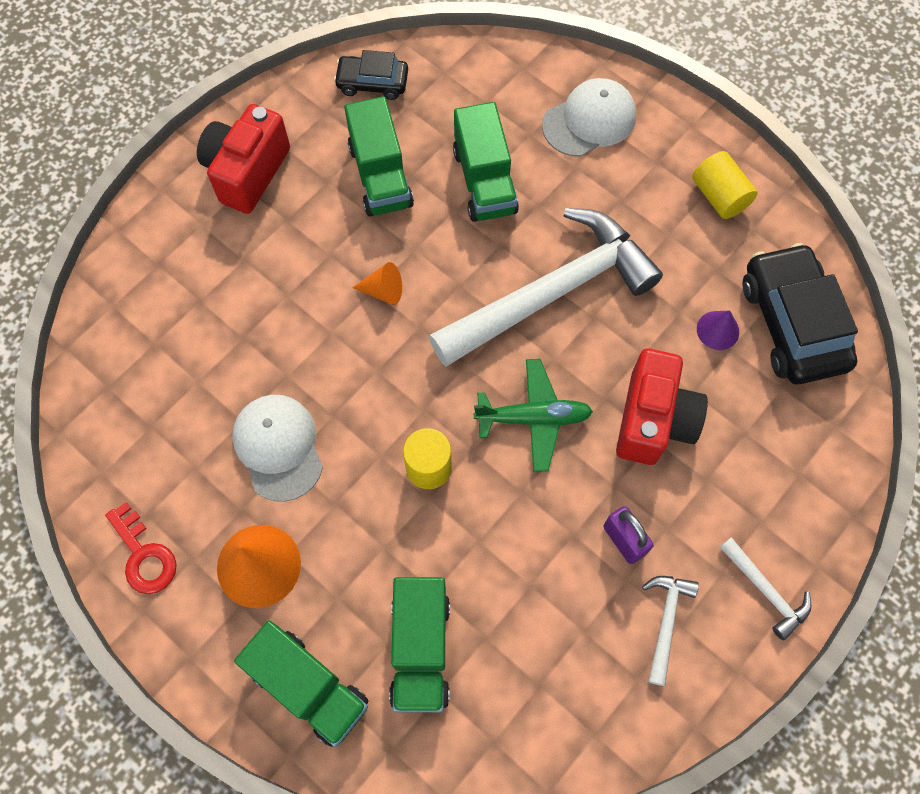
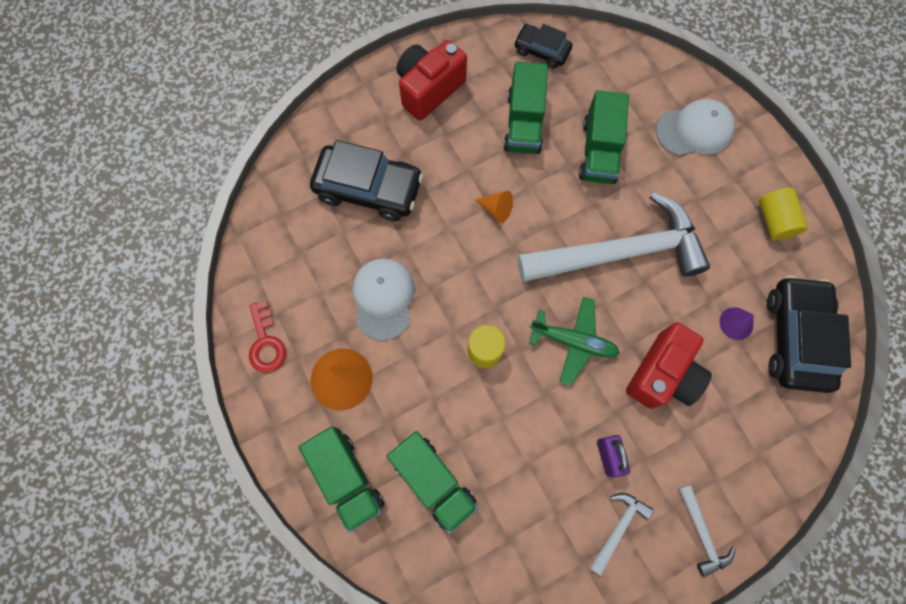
camera: 20 degrees right, 5 degrees up
(212, 318) = (369, 189): none -> black car
(420, 649) = (433, 481): green truck -> green truck turned 60 degrees counterclockwise

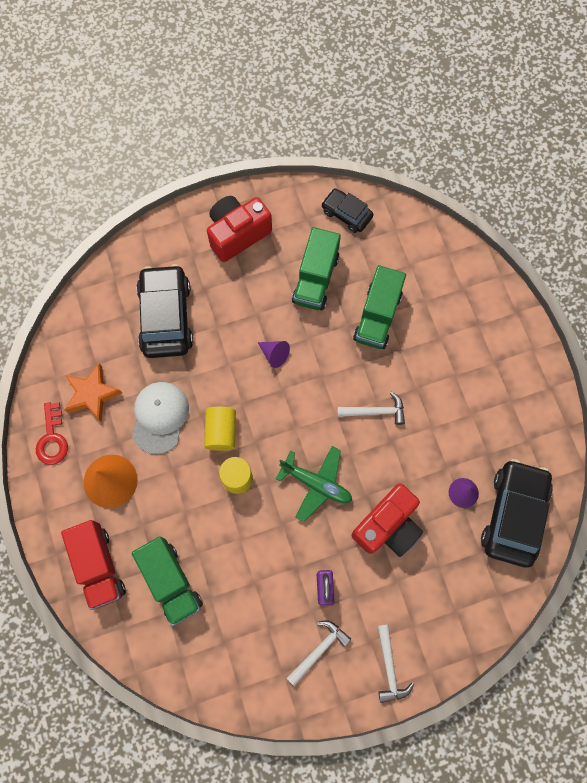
camera: 10 degrees right, 0 degrees up
(302, 286) = (92, 394): none -> orange star
(347, 478) = (99, 566): green truck -> red truck
(369, 189) = (166, 317): black car -> black car turned 120 degrees counterclockwise
(496, 209) = (274, 354): orange cone -> purple cone
(620, 252) = (375, 411): white hammer -> white hammer, size x0.41
(694, 130) = (468, 311): white cap -> none
(774, 220) = (520, 406): yellow cylinder -> yellow cylinder (221, 432)

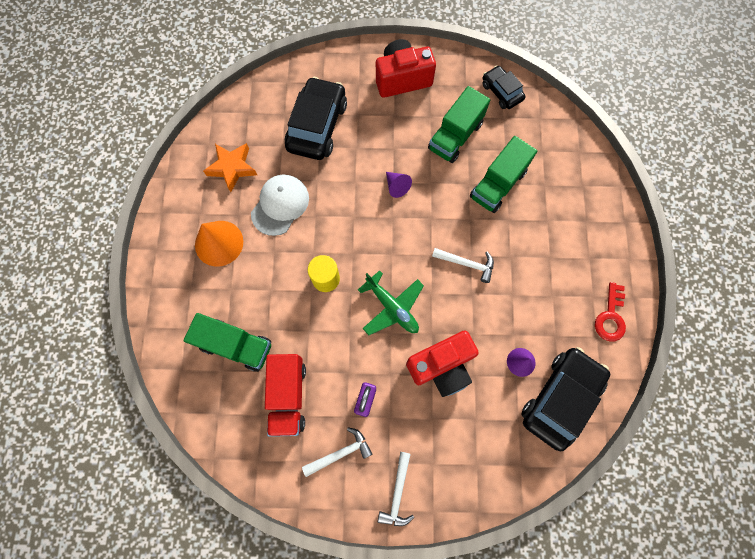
camera: 20 degrees right, 0 degrees up
(52, 438) = (186, 192): red key -> red key (610, 317)
(99, 566) = (181, 310): red truck -> red truck (288, 396)
(171, 581) = (236, 345): green truck -> green truck turned 60 degrees counterclockwise
(221, 432) = (327, 235): yellow cylinder -> none

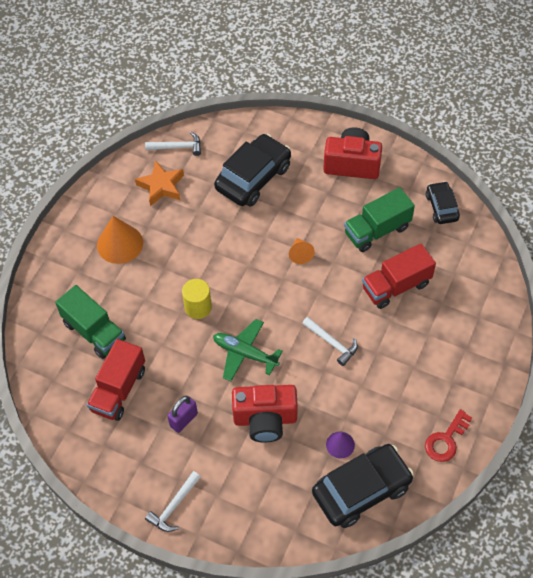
camera: 25 degrees right, 15 degrees down
(280, 205) = (188, 232): white cap -> none
(340, 453) = (141, 453): white hammer -> white hammer (178, 147)
(392, 307) = (245, 353): green plane -> green plane turned 135 degrees clockwise
(396, 186) = (300, 254): purple cone -> orange cone
(497, 184) = (396, 286): green truck -> red truck

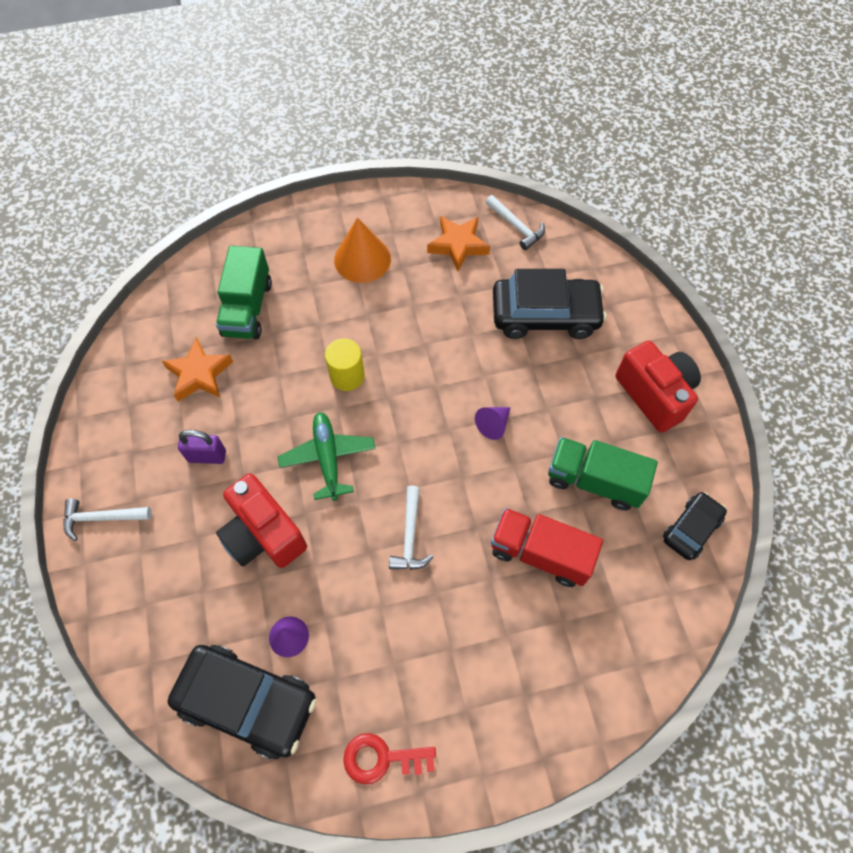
camera: 50 degrees right, 5 degrees up
(118, 389) = (199, 374): red truck -> orange star
(300, 254) = (493, 425): orange cone -> purple cone

